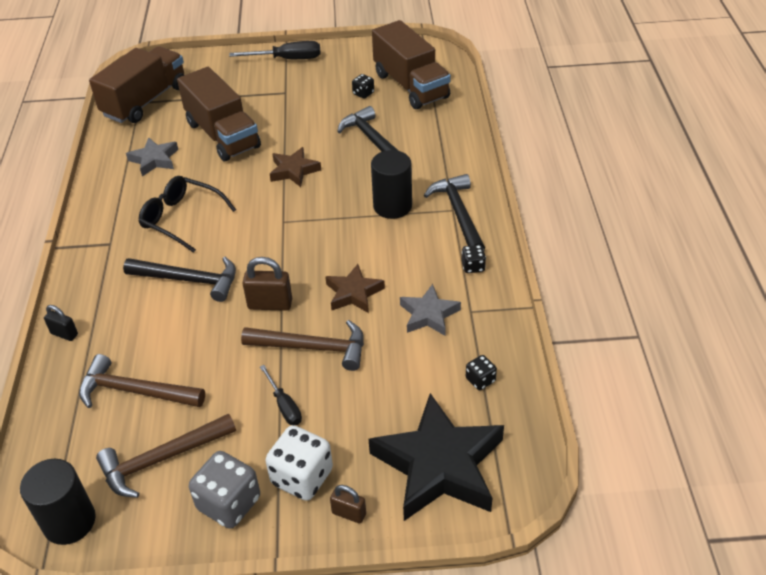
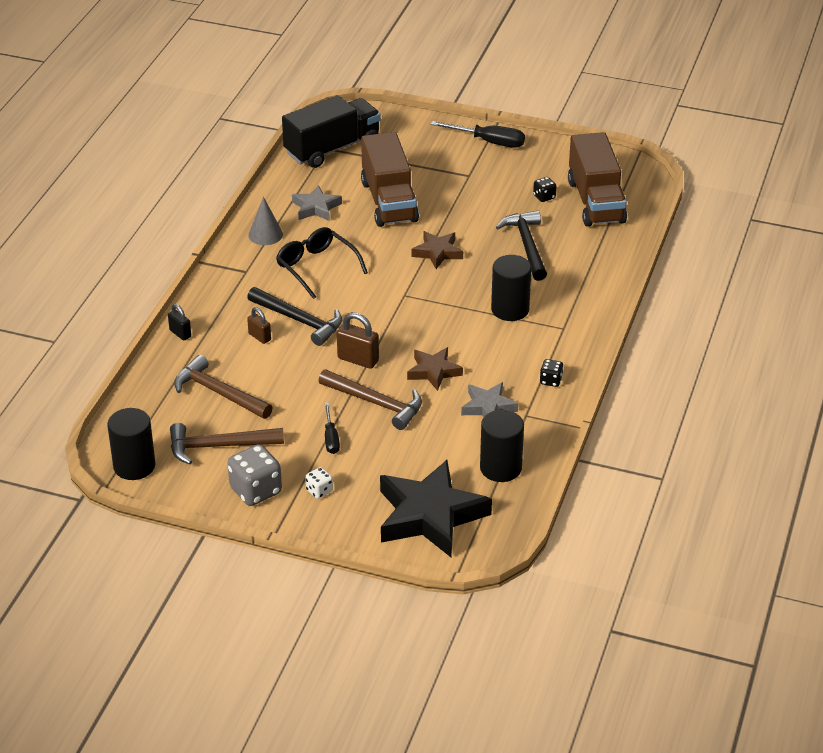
camera: 20 degrees right, 5 degrees down
(114, 200) = (265, 234): none -> grey cone
(145, 101) = (332, 148): brown truck -> black truck
(302, 477) = (319, 491): white dice -> white dice, size x0.51
(349, 513) = (342, 525): brown padlock -> brown padlock (259, 337)
(458, 214) = (566, 333): black hammer -> none
(480, 380) = (500, 468): black dice -> black cylinder

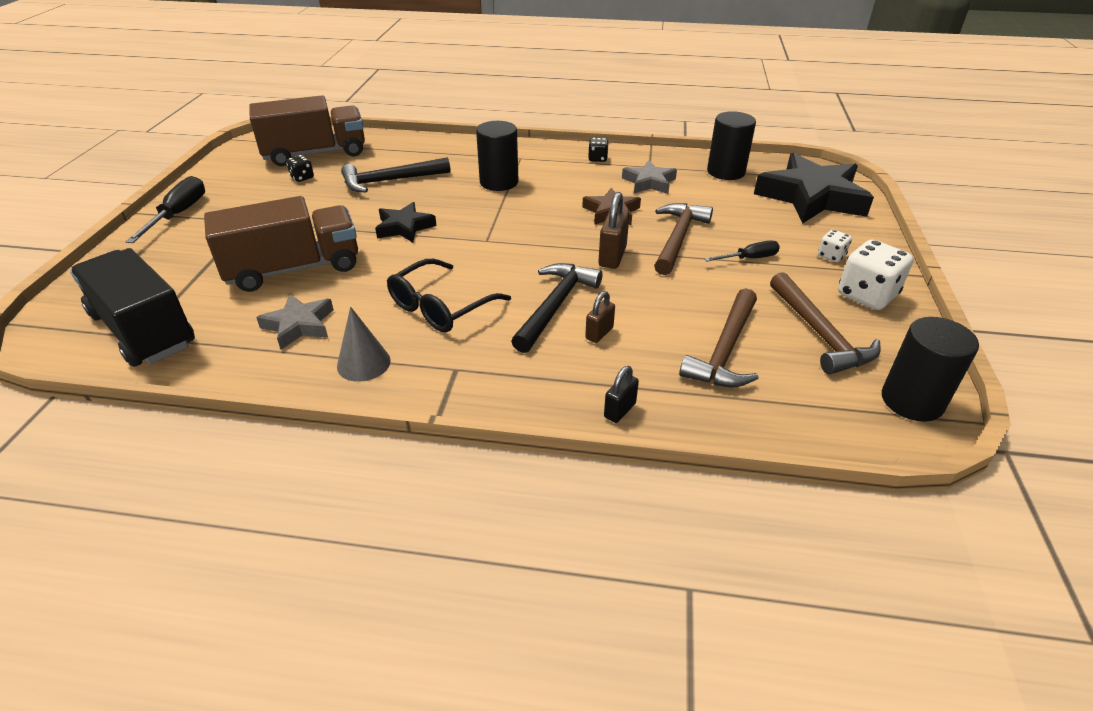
camera: 100 degrees left, 0 degrees up
(256, 490) = (866, 295): grey dice -> white dice
(437, 253) = (404, 227): brown star -> black star

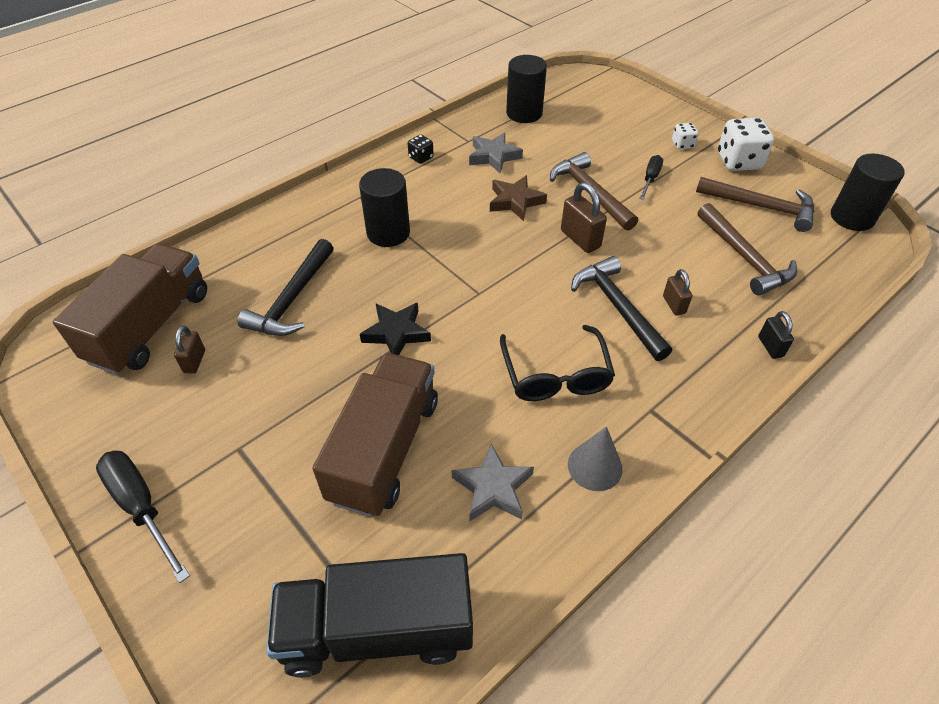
camera: 50 degrees left, 10 degrees up
(302, 177) = (194, 361): black dice -> brown padlock
(811, 197) = (603, 103): black star -> none

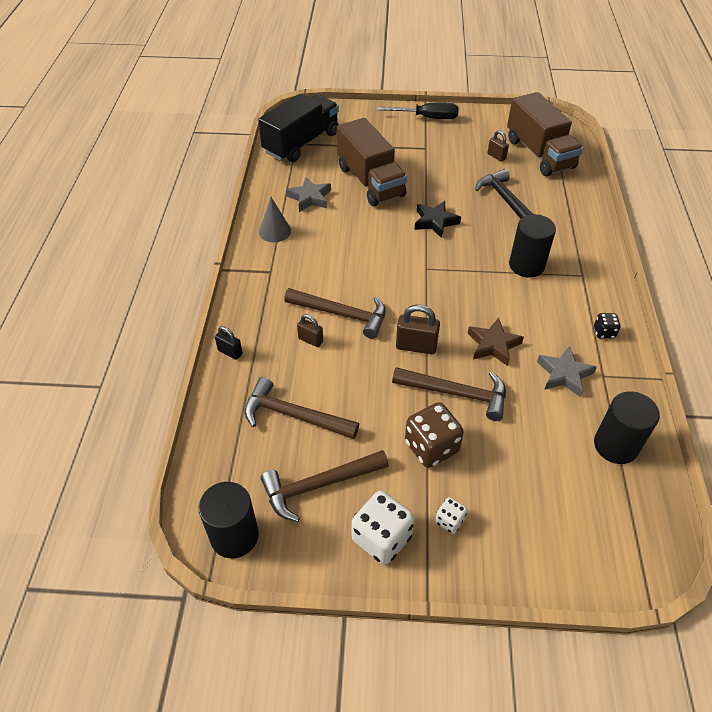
camera: 135 degrees right, 0 degrees up
(555, 375) = (334, 255): black glasses -> none
(617, 307) = (342, 314): black hammer -> brown hammer
(650, 179) = (431, 447): black screwdriver -> brown dice

